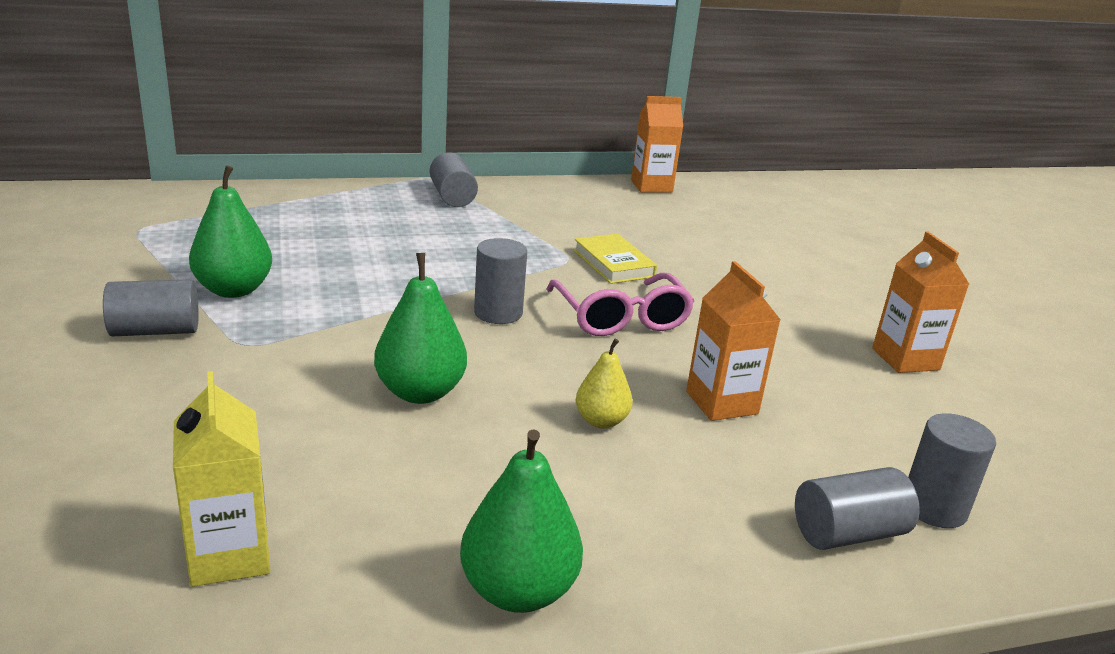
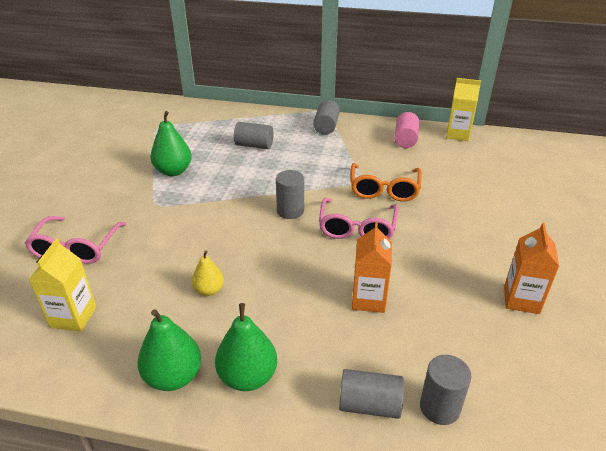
camera: 30 degrees right, 10 degrees up
(131, 441) = (76, 247): none -> pink glasses
(155, 331) = (125, 189): grey cylinder -> grey cylinder (254, 145)
(420, 392) = (214, 252): green pear -> green pear (248, 377)
(586, 200) = (405, 139): none -> pink cylinder
(601, 421) = (290, 293): yellow pear -> yellow pear (209, 290)
(613, 263) = (384, 189): yellow book -> orange glasses
(651, 186) = (458, 134): orange carton -> yellow carton

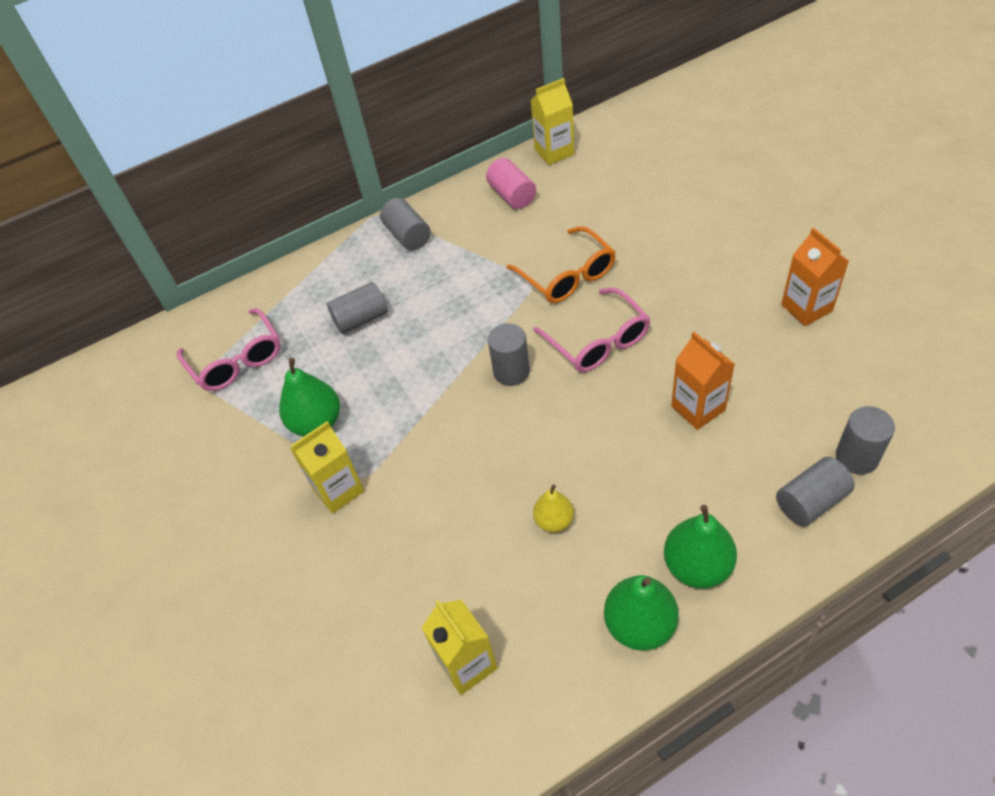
camera: 35 degrees left, 15 degrees up
(76, 247) = (351, 598): pink glasses -> pink glasses (236, 359)
(140, 202) = (338, 490): none -> yellow carton

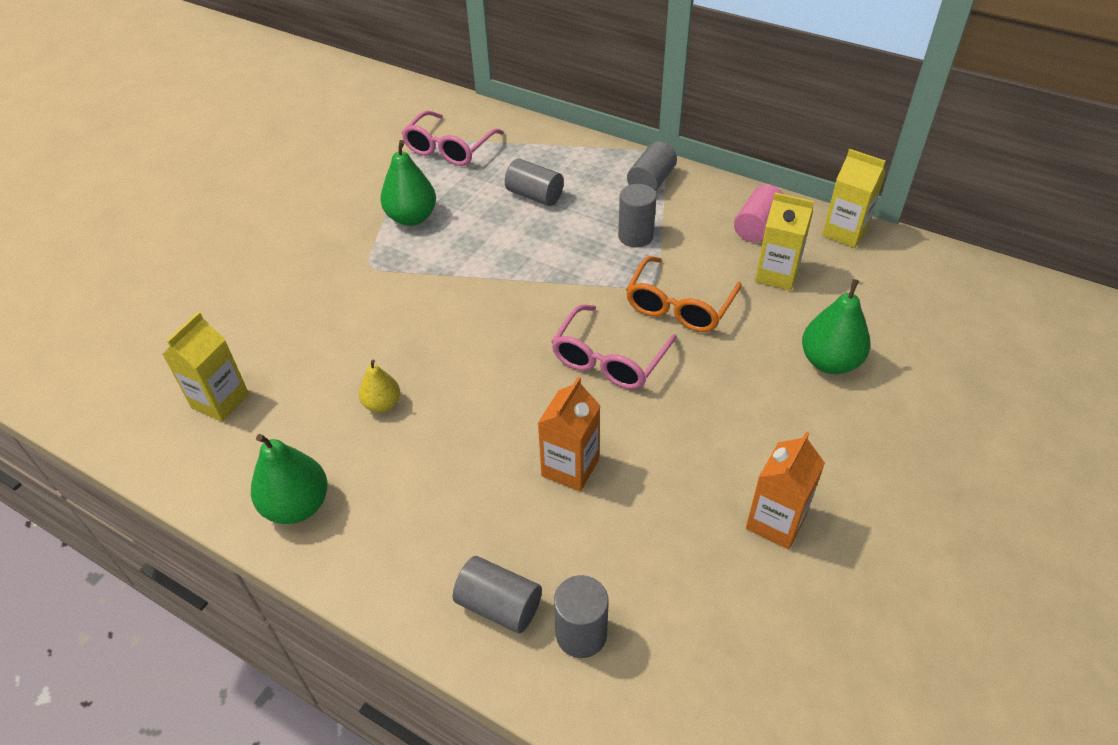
camera: 55 degrees right, 5 degrees down
(338, 490) = (352, 258): yellow carton -> yellow carton (777, 275)
(511, 371) = (534, 312): grey cylinder -> grey cylinder (635, 236)
(697, 566) = (377, 529): green pear -> green pear (830, 362)

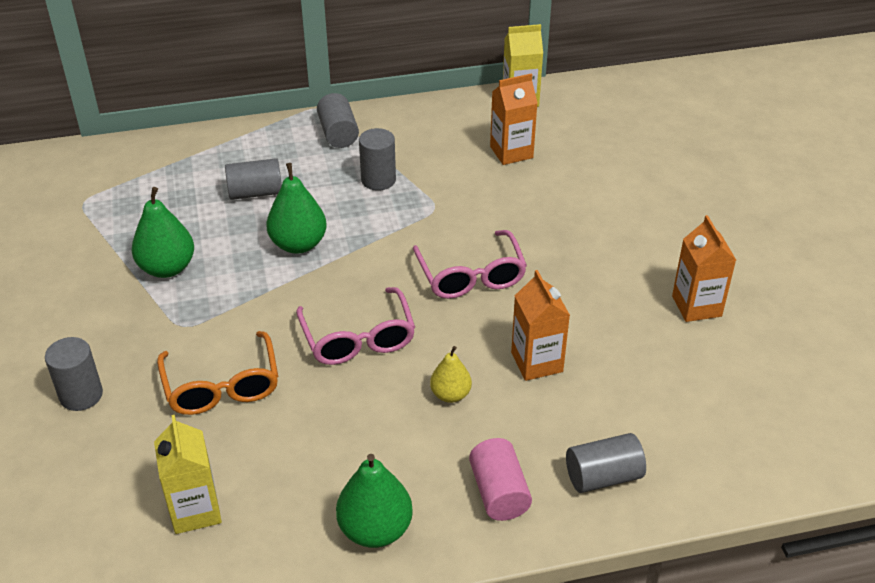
camera: 45 degrees left, 5 degrees down
(382, 404) = (343, 416): yellow pear -> yellow pear (450, 394)
(449, 148) = (122, 194): pink glasses -> pink glasses (358, 338)
(581, 634) = (672, 452): grey cylinder -> grey cylinder (81, 395)
(679, 305) = (472, 210): orange glasses -> orange glasses (222, 385)
(757, 227) = (458, 126): pink cylinder -> pink cylinder (499, 492)
(777, 275) = (511, 152): yellow carton -> orange carton
(830, 362) = (611, 190): green pear -> green pear (298, 244)

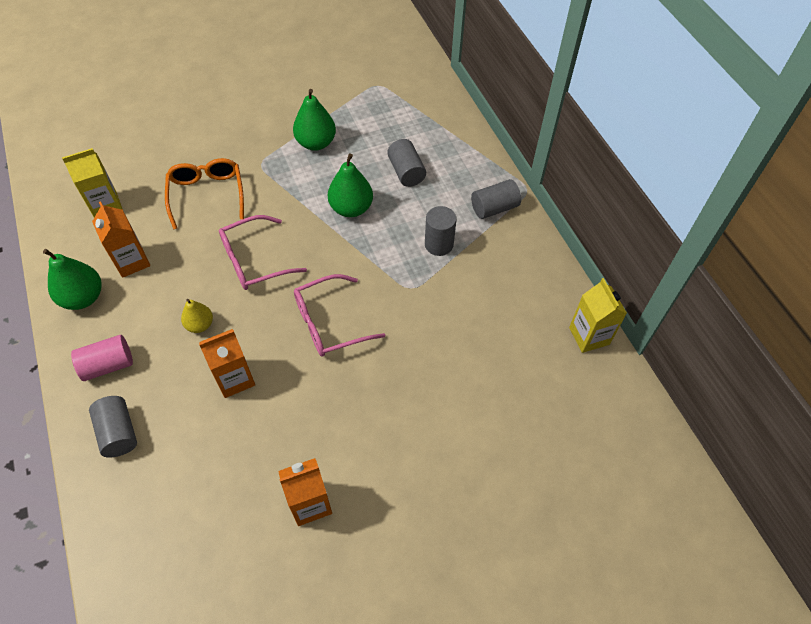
camera: 80 degrees right, 15 degrees up
(81, 395) = (198, 132): grey cylinder -> none
(222, 385) = (207, 195): orange glasses -> orange glasses turned 105 degrees clockwise
(511, 152) = (502, 336): orange carton -> orange carton (132, 261)

